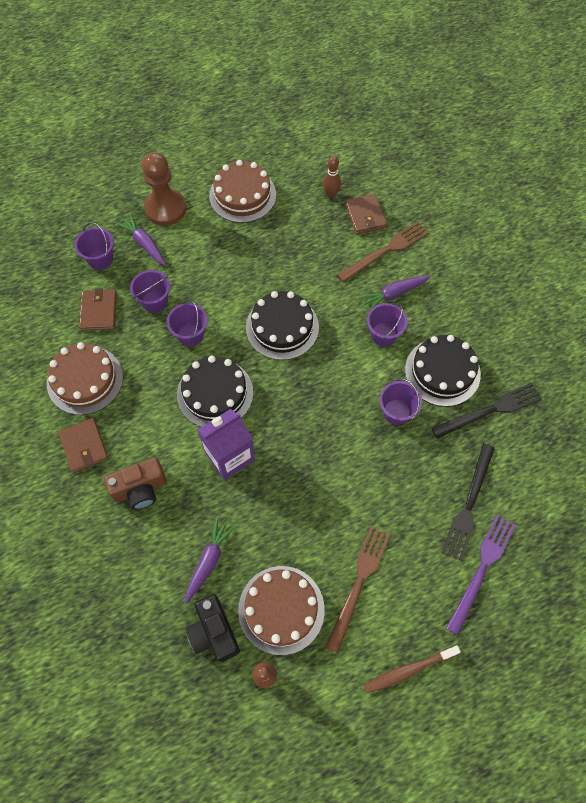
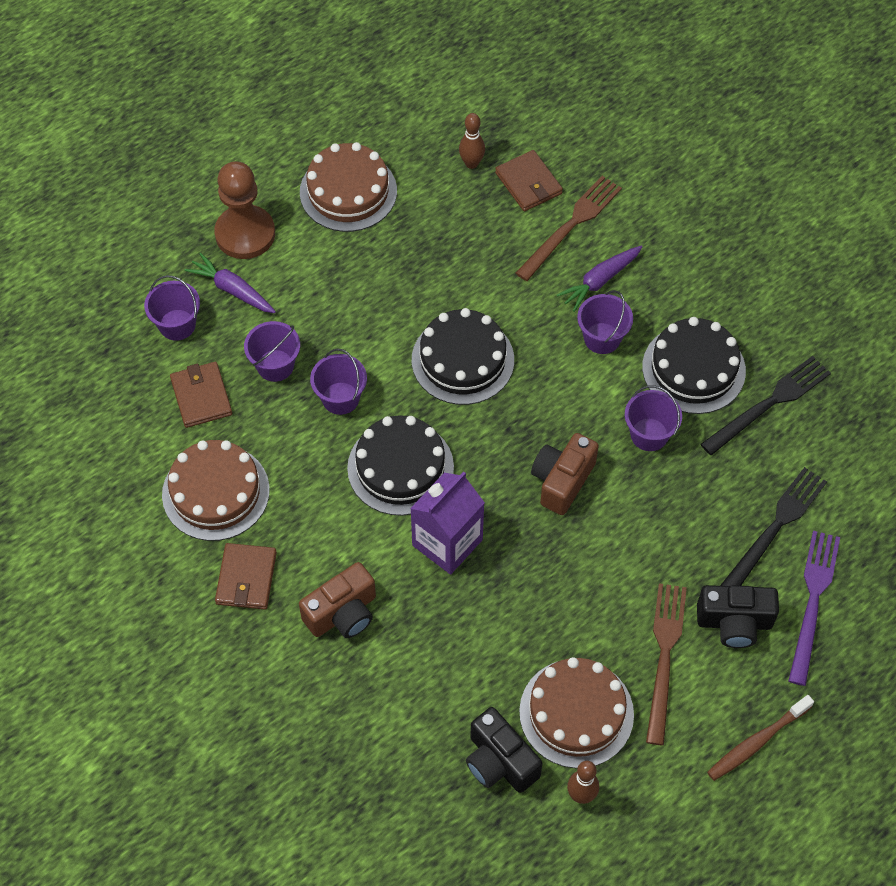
camera: 15 degrees left, 5 degrees down
(84, 446) = (246, 578): brown wallet -> brown wallet turned 45 degrees clockwise
(208, 561) = (464, 679): purple carrot -> none
(324, 431) = (562, 481): none -> brown camera
(418, 570) = (734, 623): none -> black camera
(469, 505) = (775, 528): black fork -> black fork turned 150 degrees counterclockwise

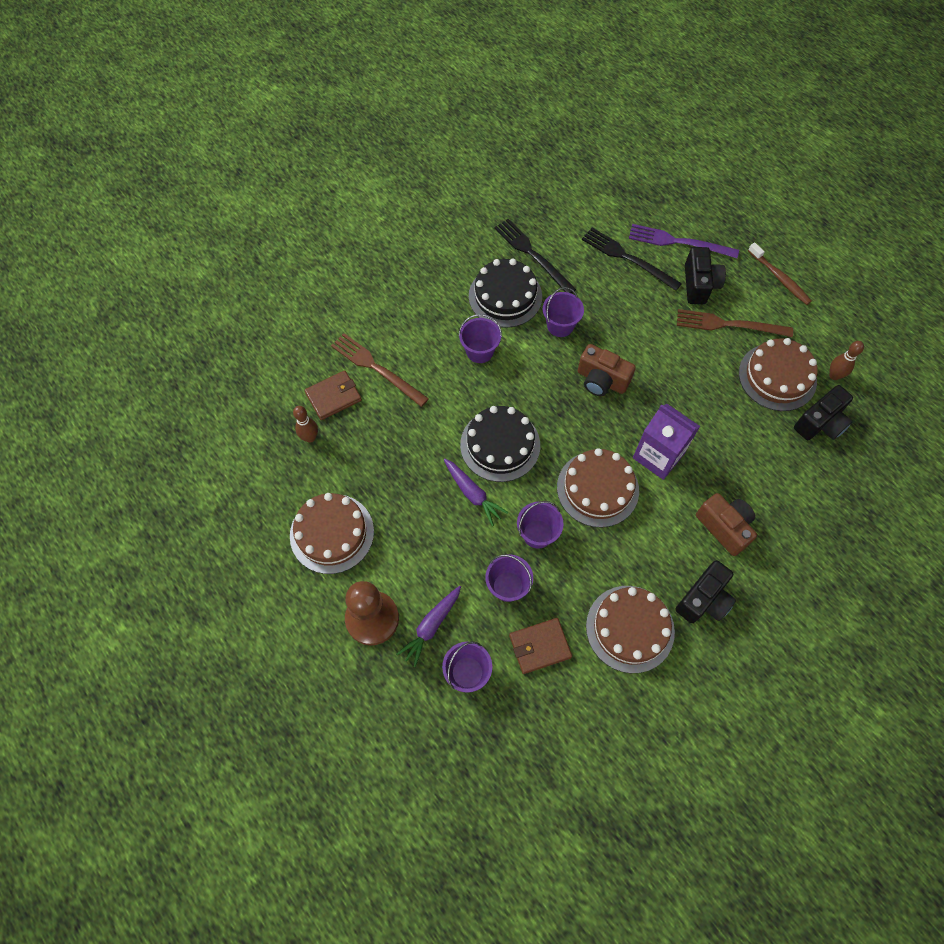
camera: 90 degrees left, 5 degrees up
(246, 578) = (704, 600): brown wallet -> black camera
(400, 467) = (597, 488): black cake -> brown cake
(600, 281) = (429, 351): purple carrot -> purple carrot (473, 494)

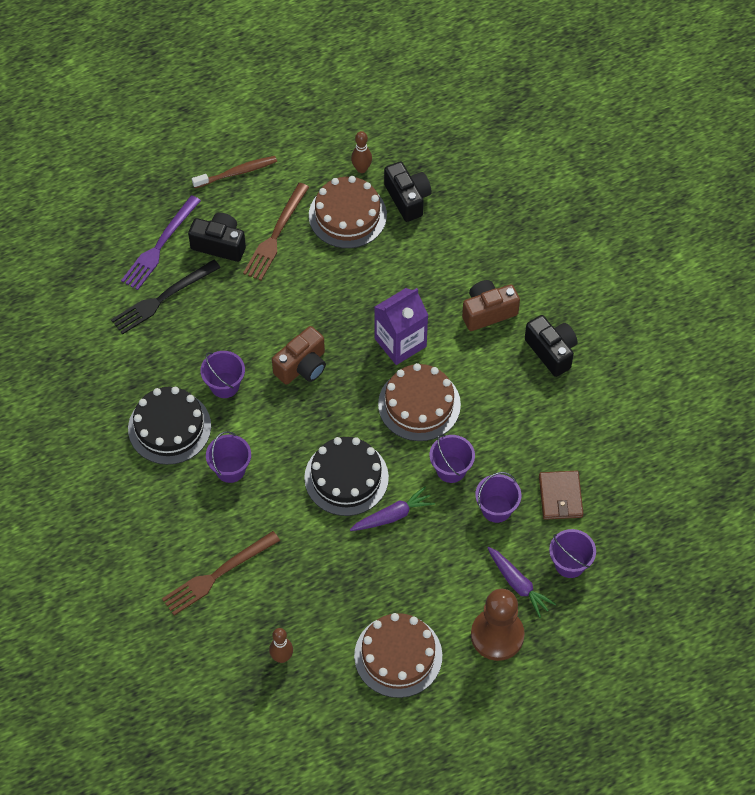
camera: 75 degrees left, 5 degrees down
(333, 397) = (239, 624): brown wallet -> none
(532, 254) = (125, 387): black fork -> none
(630, 628) = (562, 418): brown cake -> none

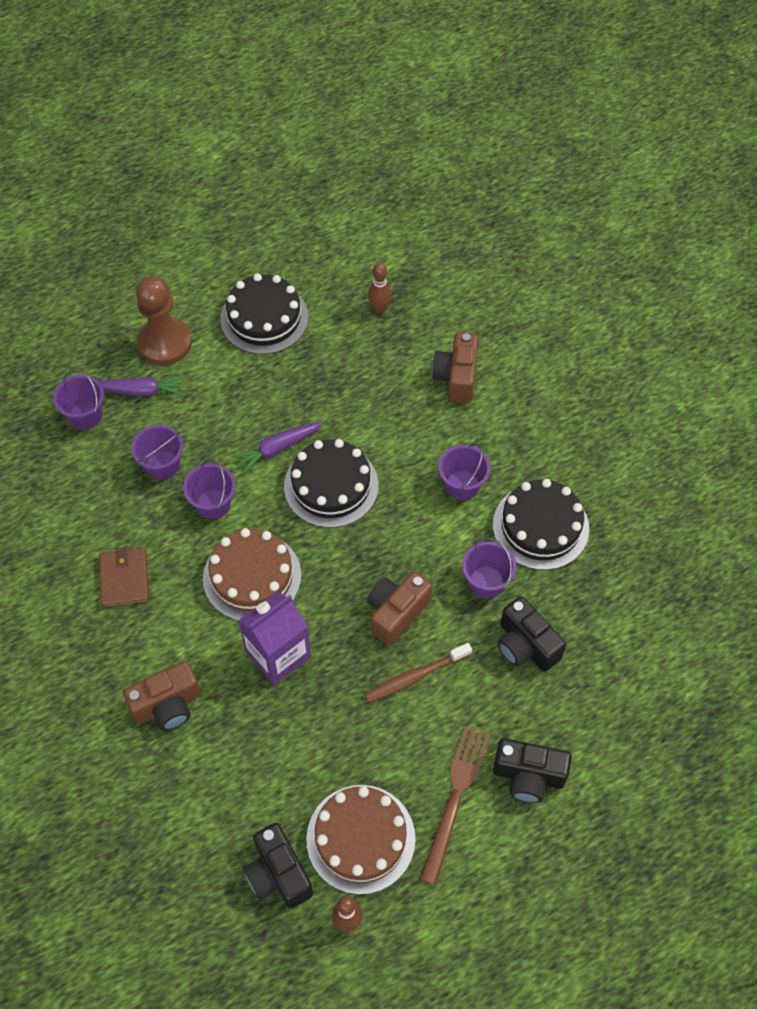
camera: 175 degrees right, 0 degrees up
(160, 245) = (607, 768): purple fork -> none
(163, 298) = (586, 690): black fork -> none
(217, 574) = (456, 377): brown fork -> brown camera
(237, 172) = (525, 898): brown toothbrush -> brown toothbrush (415, 676)
(398, 656) = (264, 318): brown cake -> black cake
(518, 584) = (141, 391): purple carrot -> purple carrot turned 135 degrees clockwise
(551, 351) = (89, 657): black camera -> black camera (525, 645)
(560, 496) = (90, 483): brown wallet -> brown wallet (124, 579)

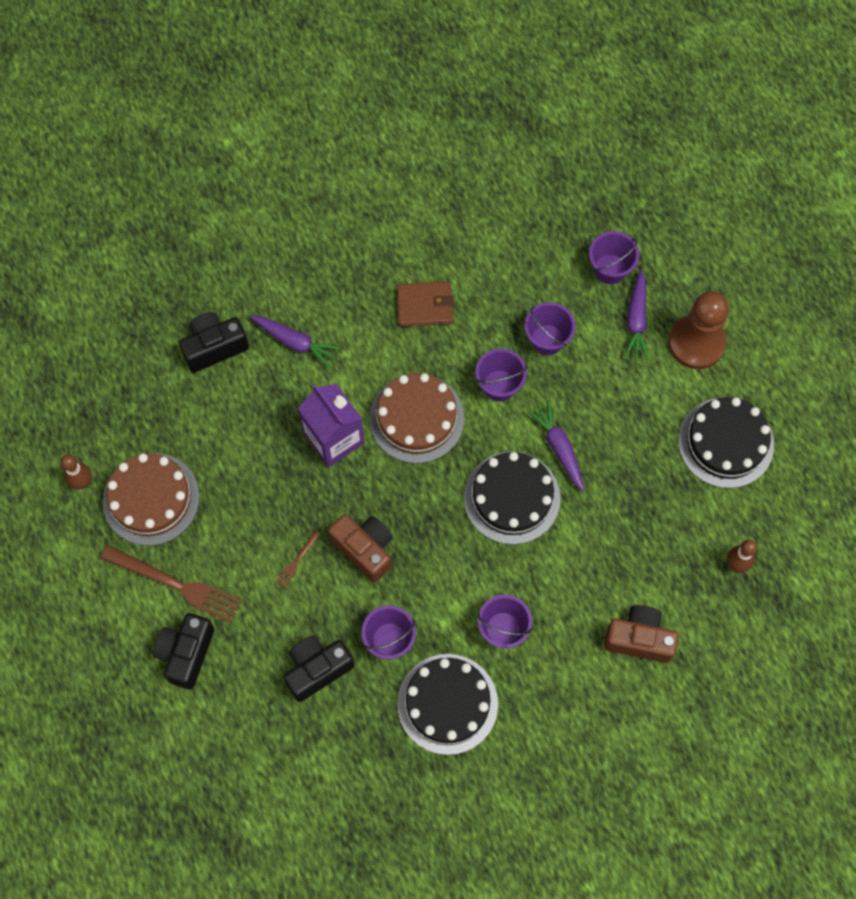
camera: 95 degrees right, 10 degrees up
(167, 705) = (295, 342): brown camera -> purple carrot
(278, 874) = (131, 429): black camera -> black camera (214, 347)
(415, 676) = (297, 561): brown toothbrush -> brown fork

